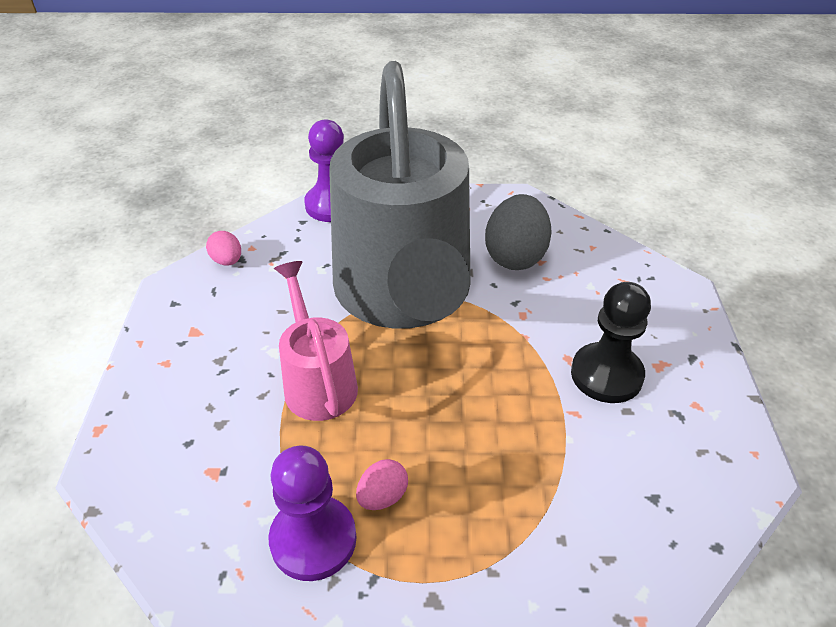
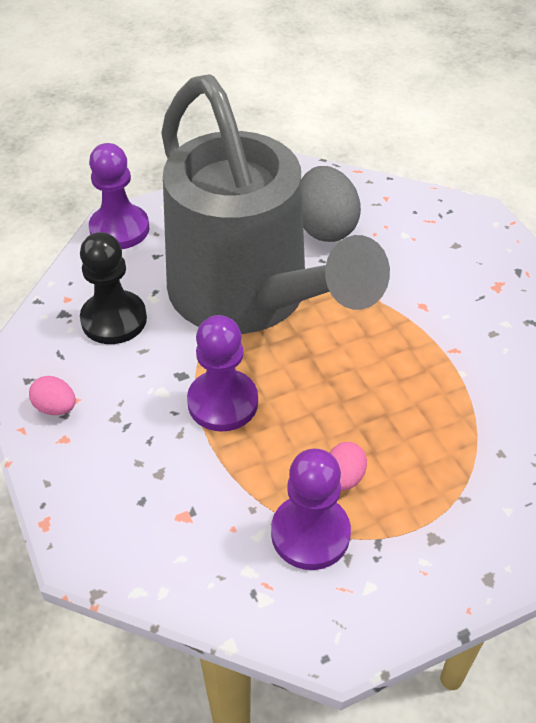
camera: 25 degrees left, 5 degrees up
(227, 261) = (52, 320): pink egg -> pink egg (56, 407)
(318, 381) = (223, 402): pink watering can -> purple pawn
(606, 375) = (461, 309): black pawn -> black pawn (114, 319)

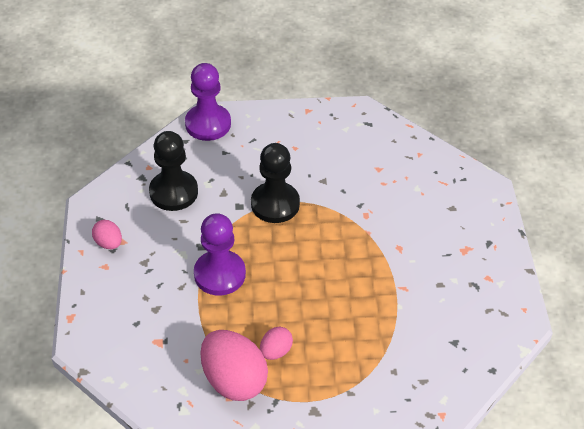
camera: 20 degrees right, 0 degrees up
(249, 298) = (275, 204): grey watering can -> black pawn
(310, 533) = (234, 380): purple pawn -> pink egg
(325, 227) = (359, 165): grey egg -> none

